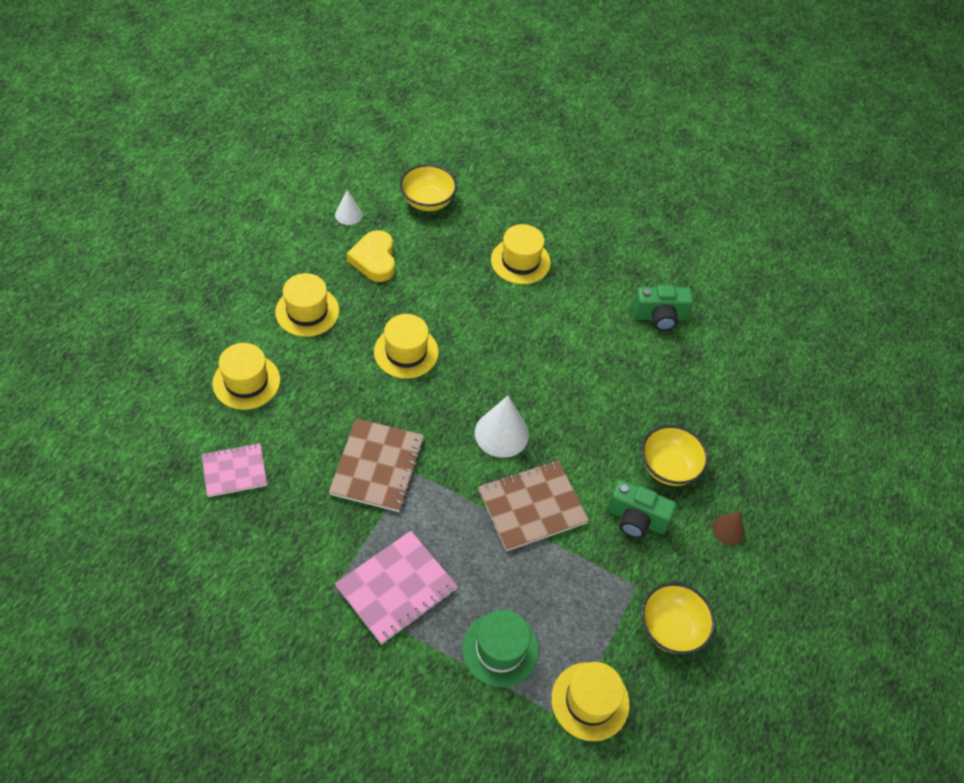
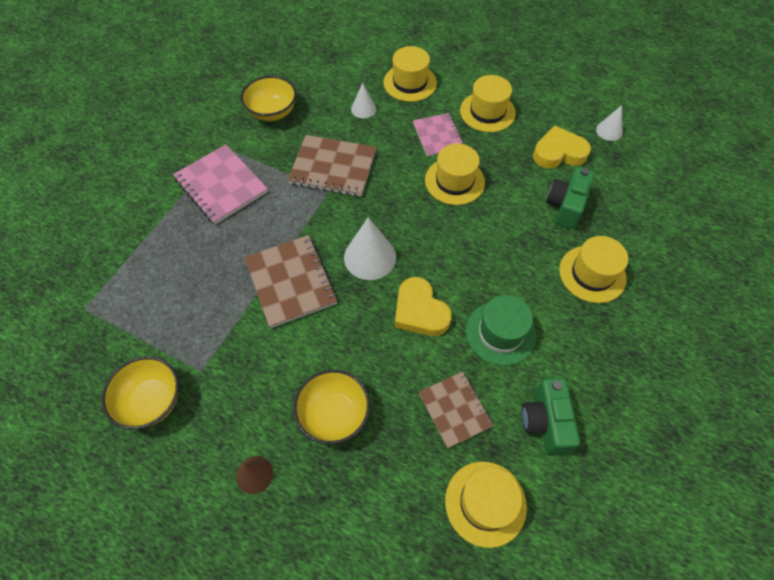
camera: 95 degrees right, 5 degrees up
(234, 471) = (328, 85): pink notebook -> pink notebook (437, 136)
(285, 432) = (363, 109): none -> white cone
(427, 201) = (650, 190): yellow bowl -> yellow bowl (272, 112)
(500, 649) = (157, 257): green hat -> green hat (500, 333)
(563, 395) = (420, 311): none -> yellow heart
(590, 701) = (98, 324): yellow hat -> yellow hat (485, 503)
(636, 519) = (273, 375): green camera -> green camera (565, 206)
(655, 377) = (455, 410): none -> brown notebook

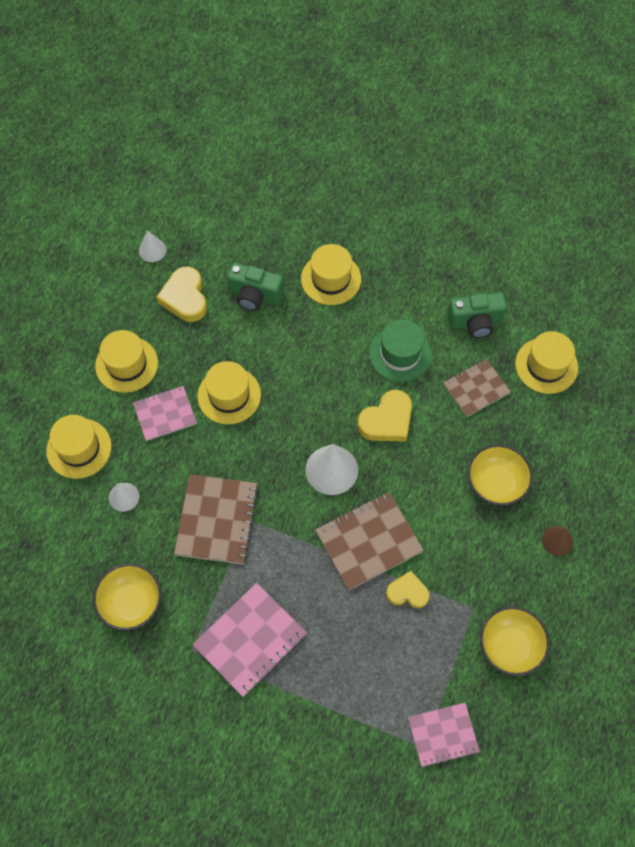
camera: 95 degrees left, 5 degrees up
(89, 326) = (443, 735): none -> pink notebook
(232, 311) = (407, 592): none -> yellow heart

